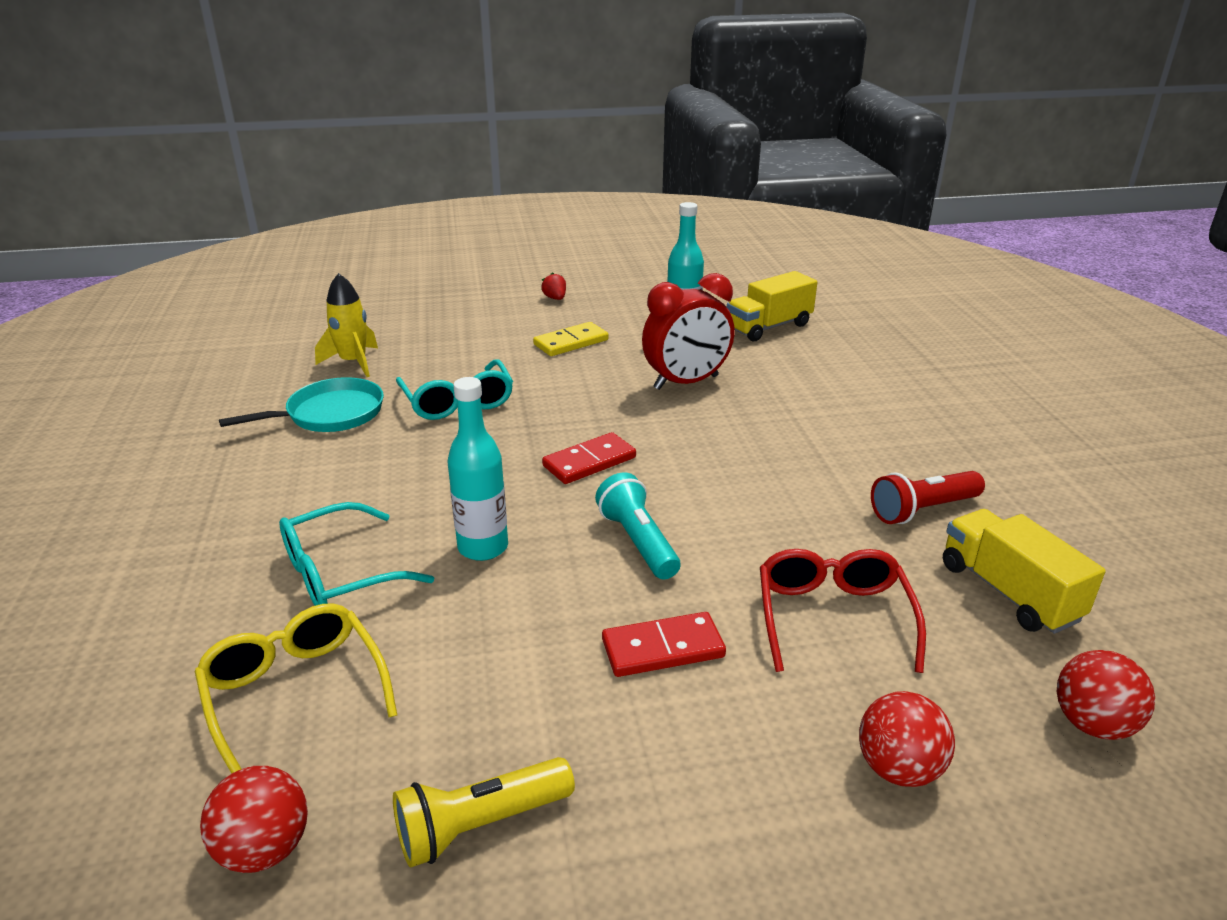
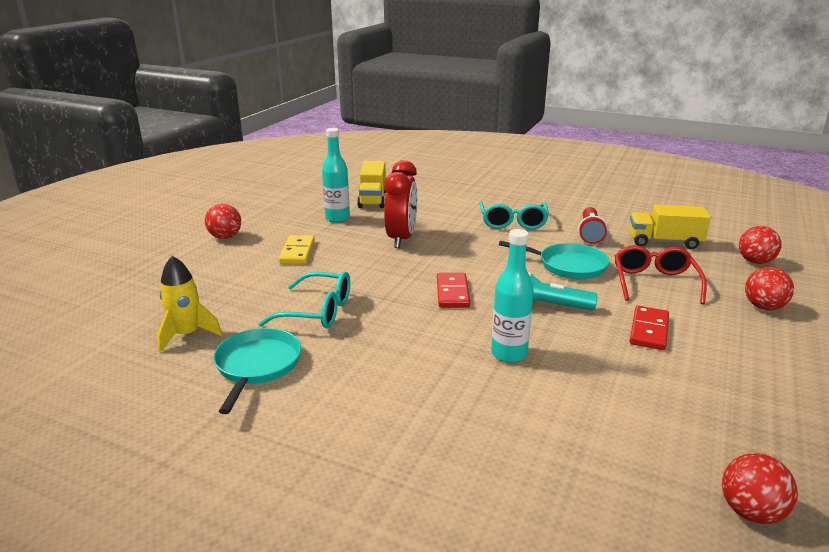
camera: 55 degrees left, 5 degrees down
(295, 692) = (607, 466): yellow glasses -> none
(339, 574) = (487, 416): turquoise glasses -> turquoise glasses (513, 222)
(480, 825) = (759, 426): yellow flashlight -> none
(555, 298) = (225, 237): red strawberry -> red ball
(780, 522) = (568, 266): none -> turquoise pan
(832, 617) = (654, 282): red glasses -> red glasses turned 60 degrees clockwise

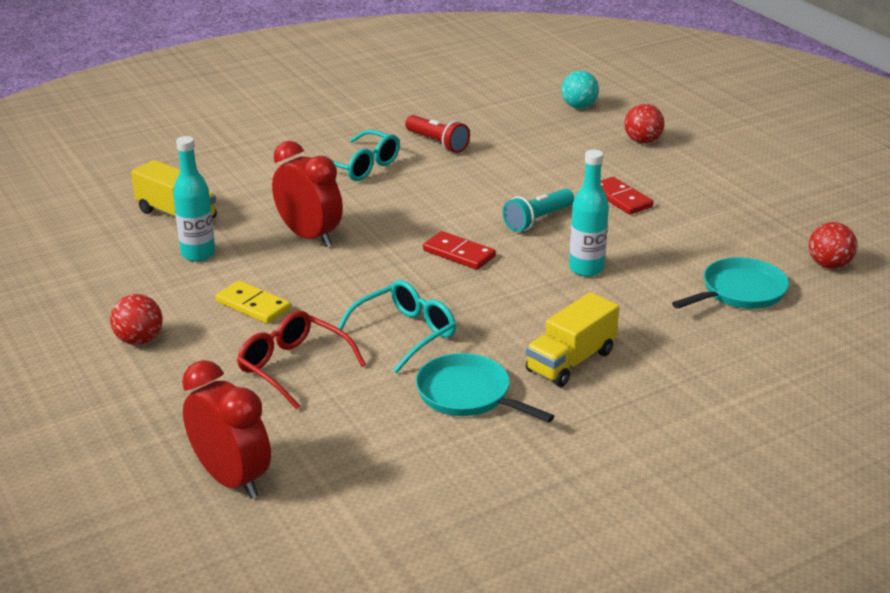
camera: 55 degrees left, 5 degrees up
(87, 315) = (231, 479): none -> red clock
(187, 335) = (360, 421): yellow rocket -> none
(568, 266) = (482, 181): turquoise pan -> turquoise pan (739, 292)
(654, 282) = (557, 160): red glasses -> red glasses (293, 367)
(664, 242) = (499, 122): yellow truck -> yellow truck (570, 361)
(755, 262) = (579, 107): red ball -> turquoise ball

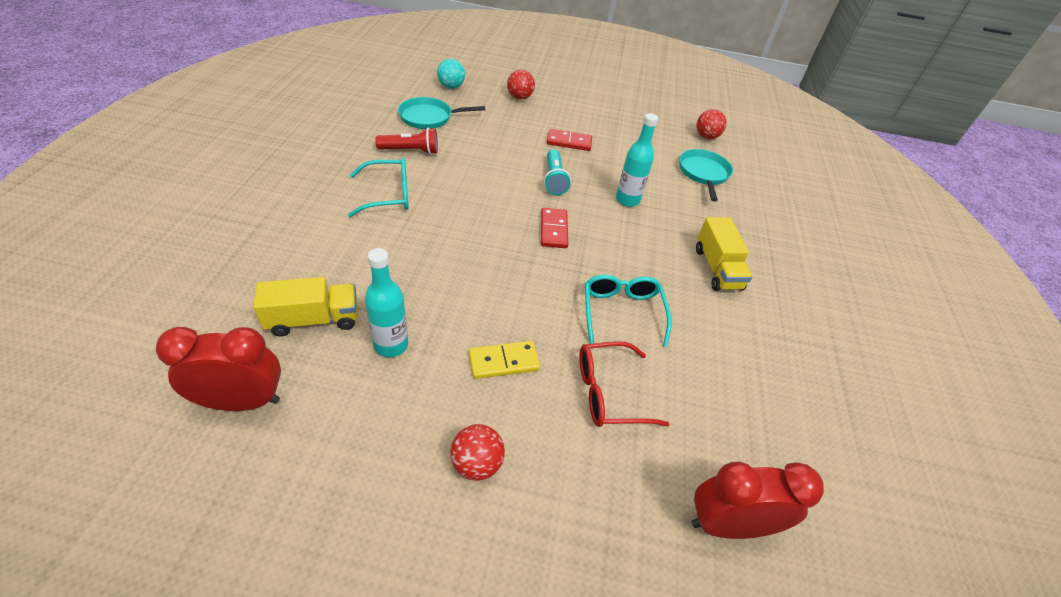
camera: 55 degrees left, 15 degrees up
(309, 236) = (446, 274): red clock -> red clock (242, 401)
(459, 254) = (554, 230): red domino -> red domino turned 75 degrees counterclockwise
(468, 394) = (717, 331): turquoise pan -> turquoise pan (429, 117)

